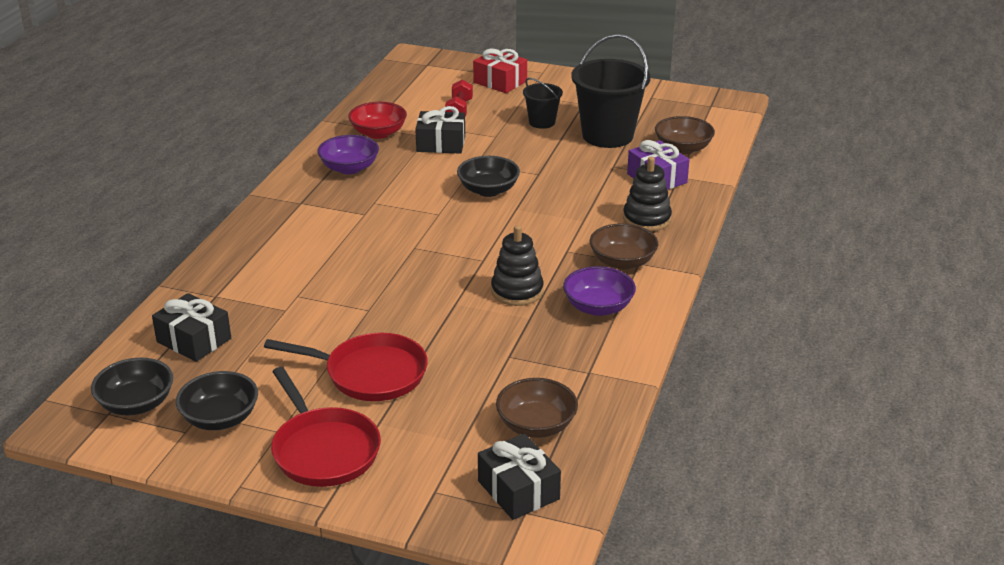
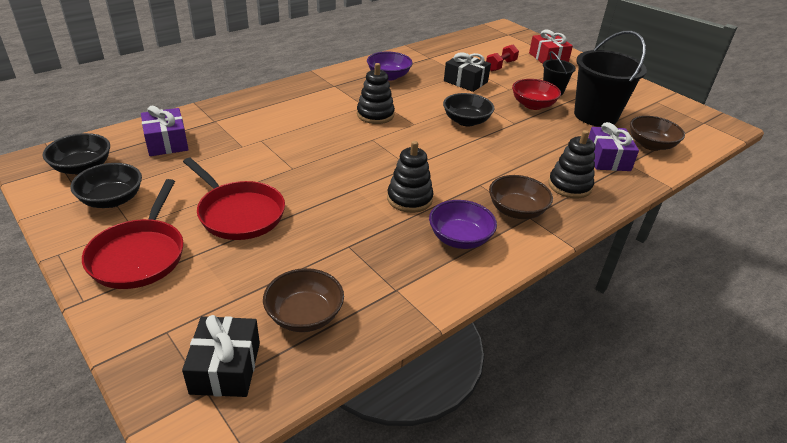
camera: 30 degrees right, 5 degrees up
(194, 340) = (167, 142): black gift -> purple gift
(378, 133) = (431, 62): red bowl -> red bowl (533, 105)
(387, 219) = (375, 115): none -> black stacking toy

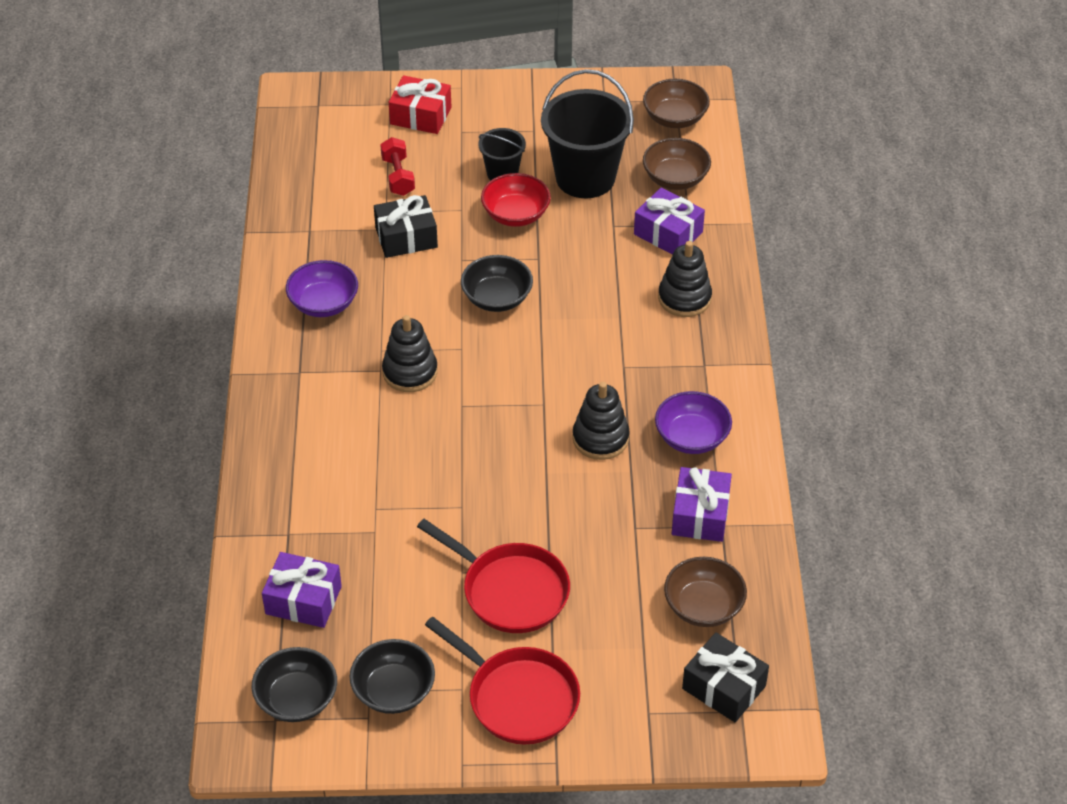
camera: 50 degrees left, 10 degrees up
(238, 213) = (510, 590): red pan -> red pan turned 45 degrees clockwise
(394, 273) = (700, 515): none -> purple gift
(516, 211) = (687, 367): brown bowl -> brown bowl (675, 118)

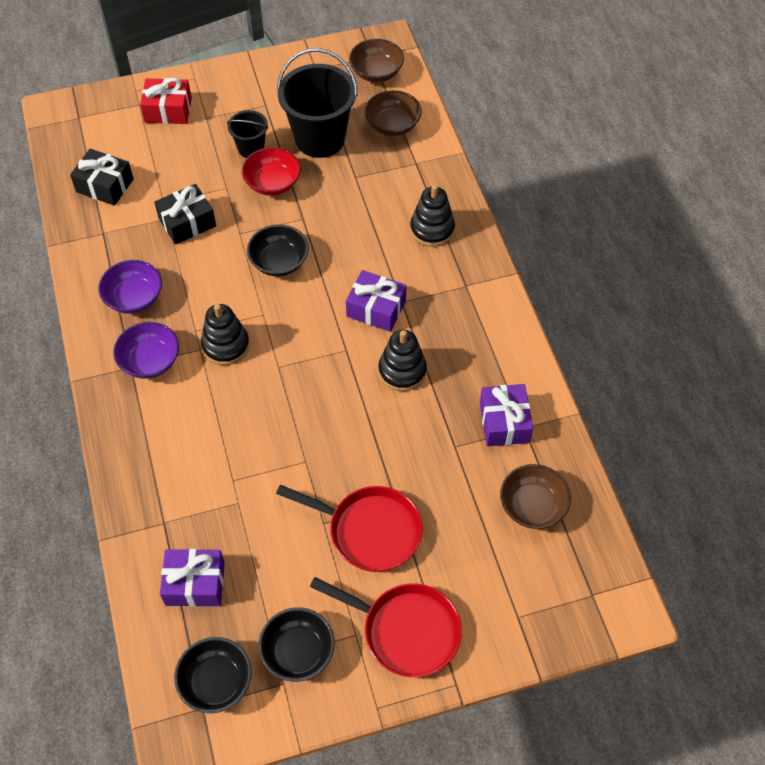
camera: 15 degrees left, 10 degrees up
(398, 176) = (164, 168): red dumbbell -> none
(668, 233) = (401, 174): purple gift -> purple gift (376, 309)
(691, 437) = (476, 353): purple bowl -> purple bowl (150, 361)
(724, 687) = (572, 577): black gift -> black gift (105, 185)

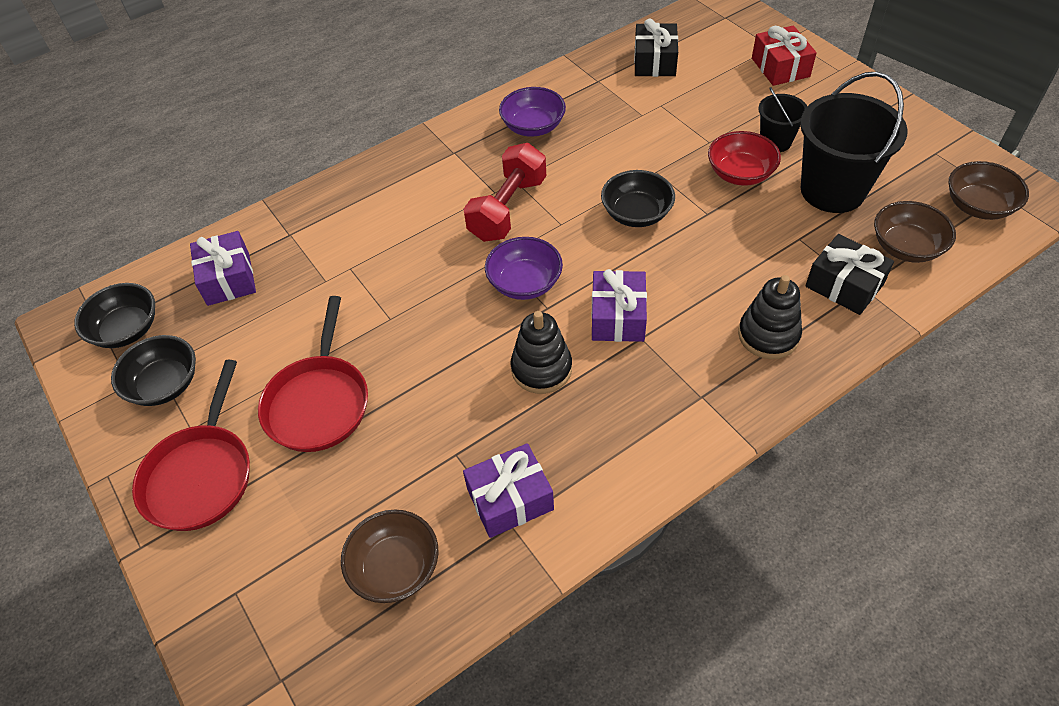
camera: 75 degrees right, 5 degrees down
(150, 361) = (465, 162): purple bowl -> purple bowl (525, 283)
(187, 222) = (645, 130): black gift -> black gift (844, 285)
(226, 345) = (507, 209): black stacking toy -> red dumbbell

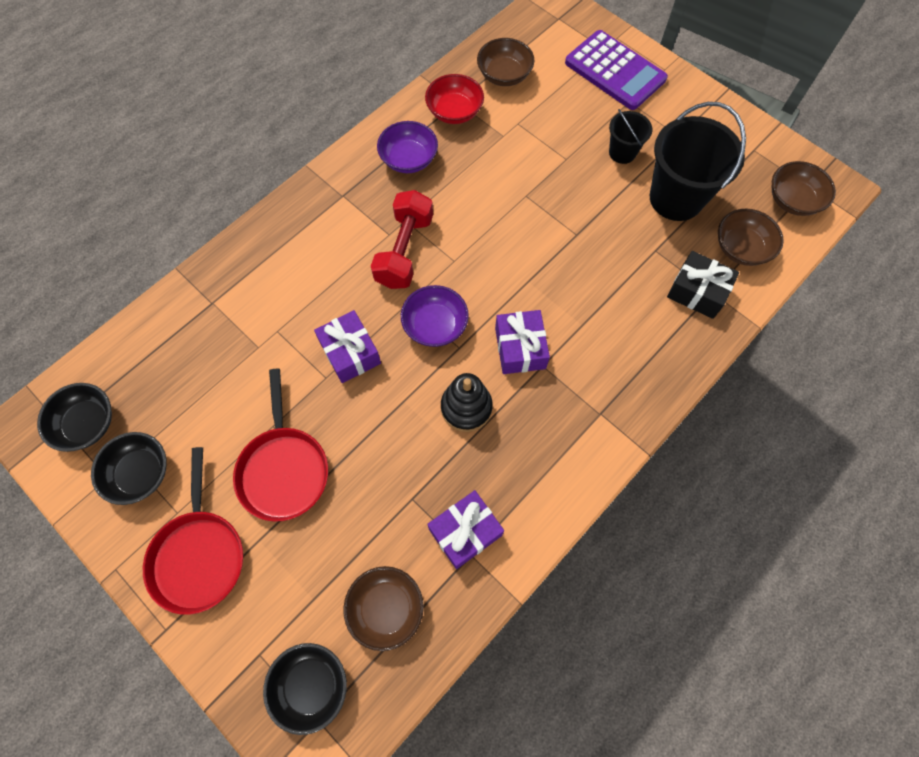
camera: 15 degrees left, 15 degrees up
(228, 279) = (167, 357): purple gift -> purple gift (350, 353)
(636, 214) = (517, 242): black bowl -> black bowl (311, 685)
(654, 62) = (504, 75): black gift -> brown bowl
(740, 174) = (597, 190): red bowl -> red bowl (454, 112)
(768, 335) = (644, 348): black stacking toy -> none
(780, 67) = (615, 71): red gift -> purple calculator

